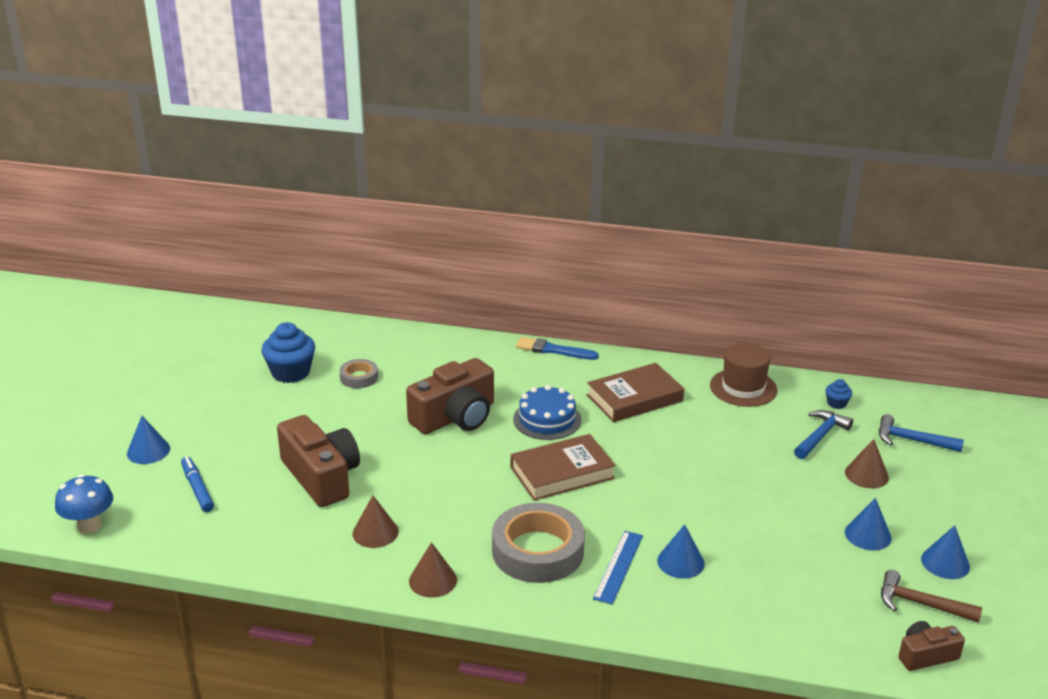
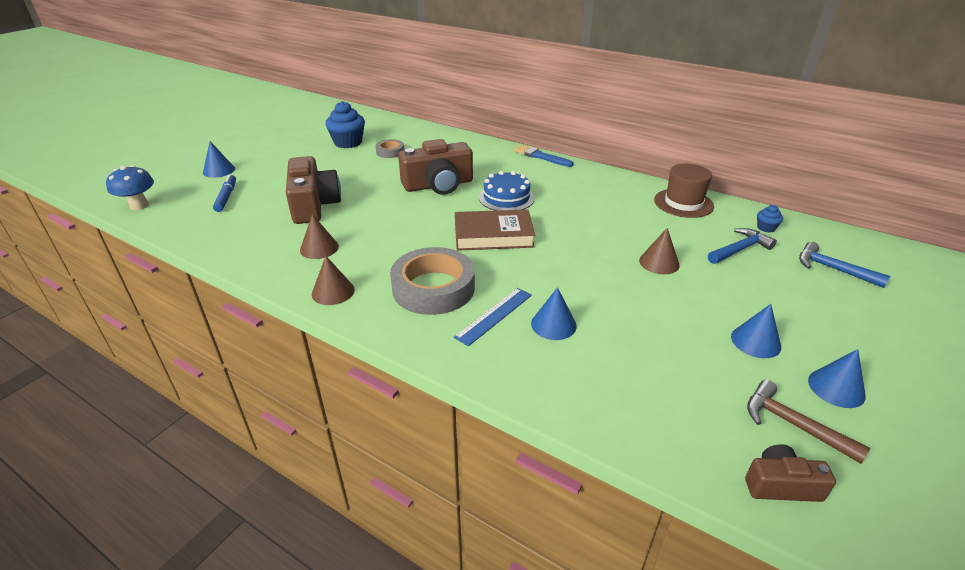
camera: 20 degrees right, 5 degrees up
(635, 398) = (586, 195): brown book -> none
(866, 475) = (774, 288): brown cone -> brown cone (659, 262)

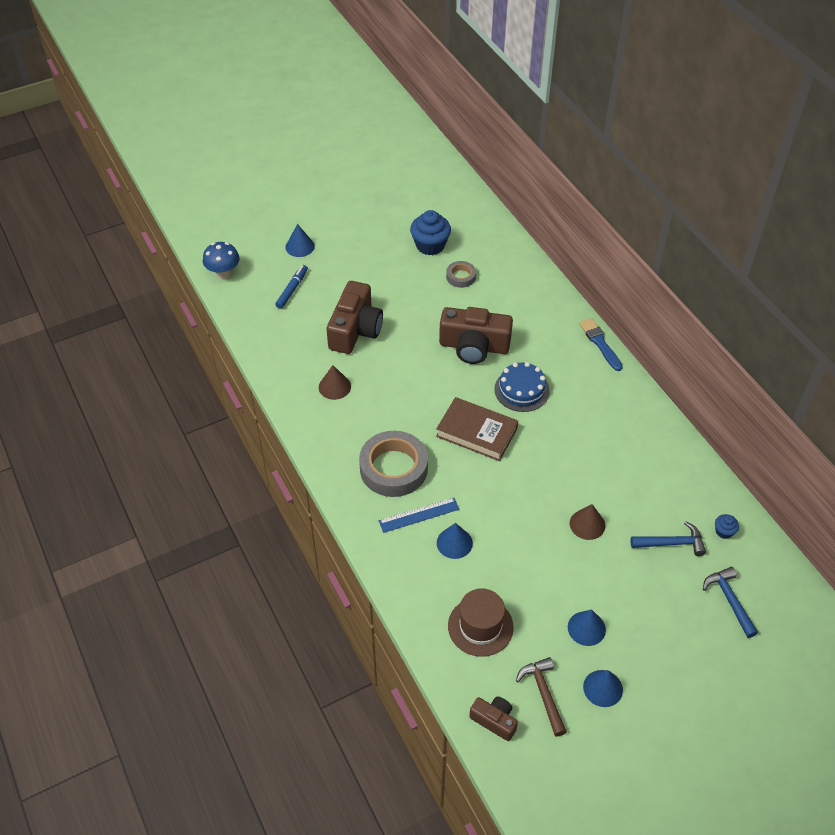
camera: 30 degrees right, 15 degrees up
(333, 291) = (322, 439): brown cone -> none
(683, 203) = (679, 468): brown hat -> brown hat (480, 626)

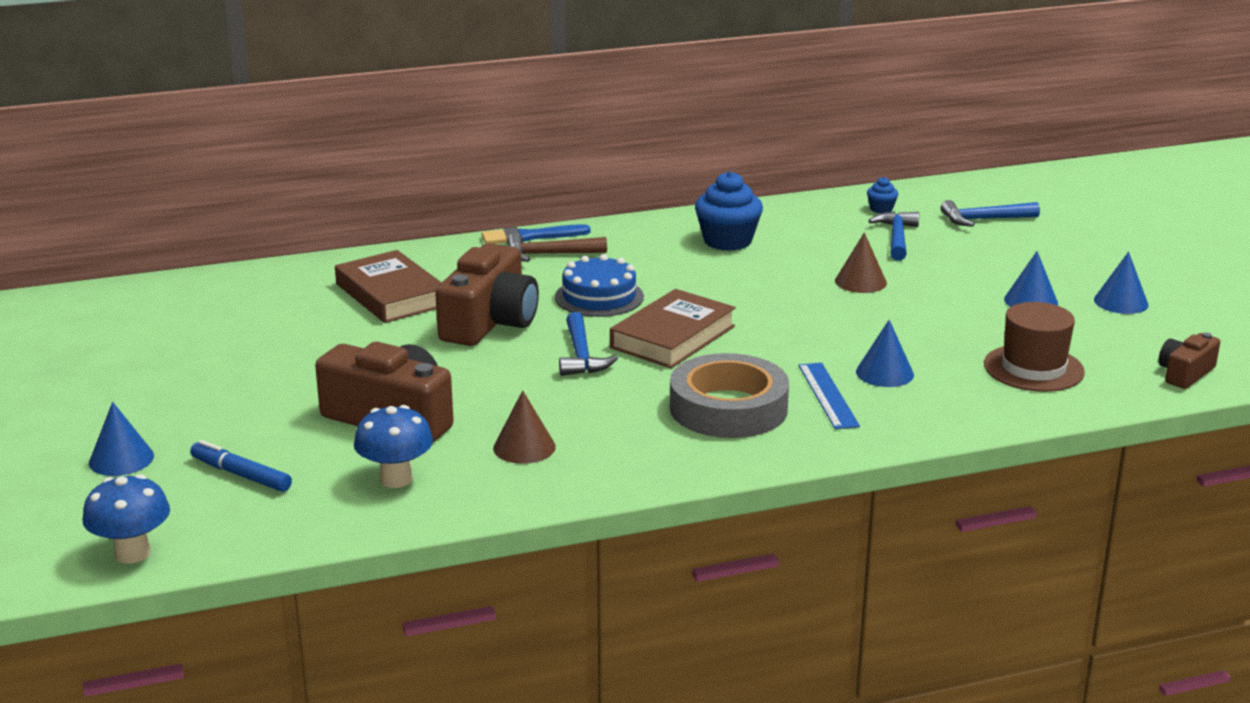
camera: 80 degrees left, 25 degrees down
(296, 344) = (396, 479): none -> blue mushroom
(430, 245) = (225, 335): blue cupcake -> blue cupcake (727, 241)
(442, 393) = (581, 355): none -> blue hammer
(461, 277) = (323, 317): grey tape -> none
(496, 297) = (391, 295): none -> brown book
(543, 694) = (1137, 338): brown hammer -> brown hammer (549, 254)

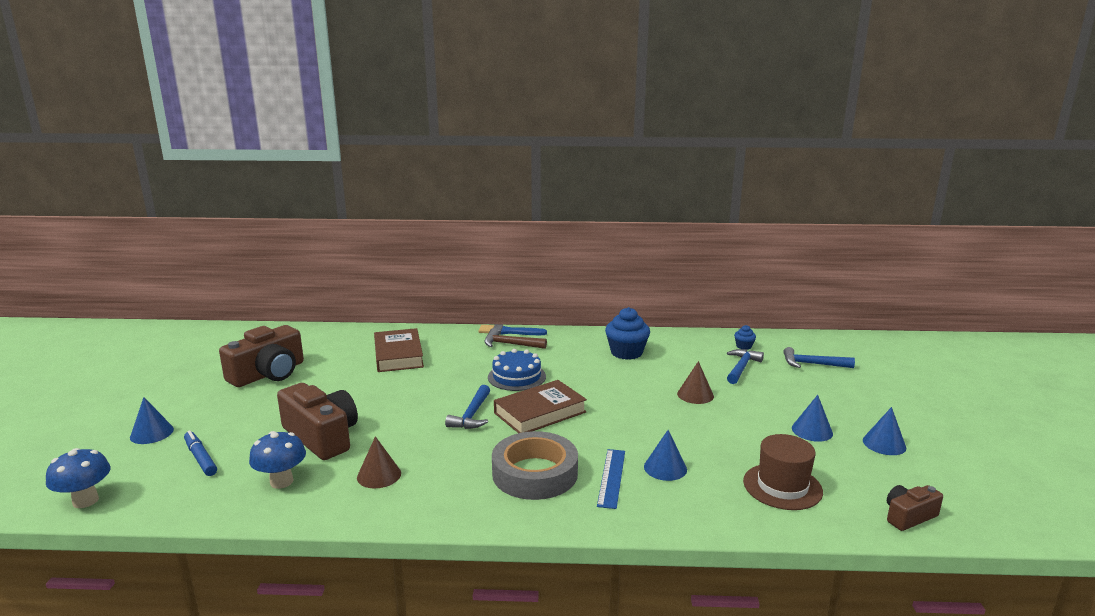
camera: 20 degrees right, 5 degrees down
(490, 322) = (437, 382): brown camera -> brown camera (268, 374)

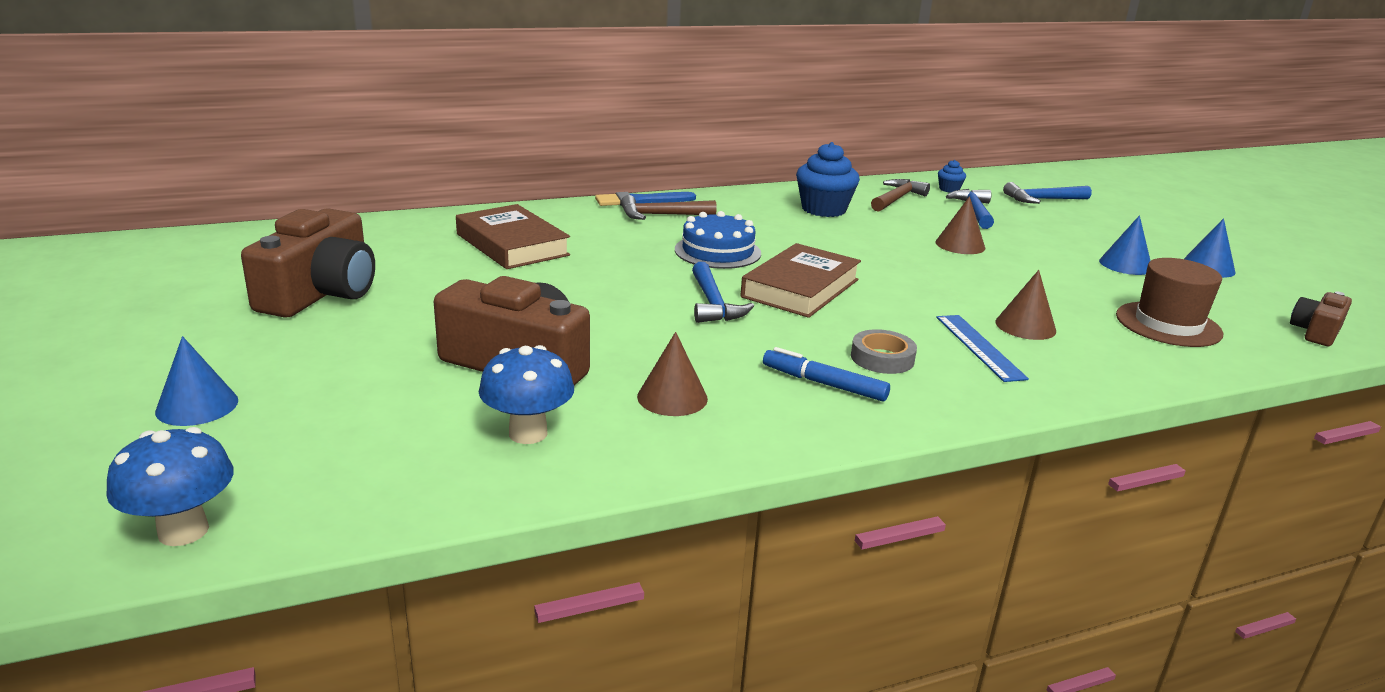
camera: 25 degrees left, 5 degrees up
(200, 458) = (341, 426): blue marker -> blue marker (824, 384)
(535, 473) = (882, 358): grey tape -> grey tape, size x0.50
(665, 468) = (1025, 326): blue cone -> brown cone
(692, 350) = (897, 199): none -> brown hammer

